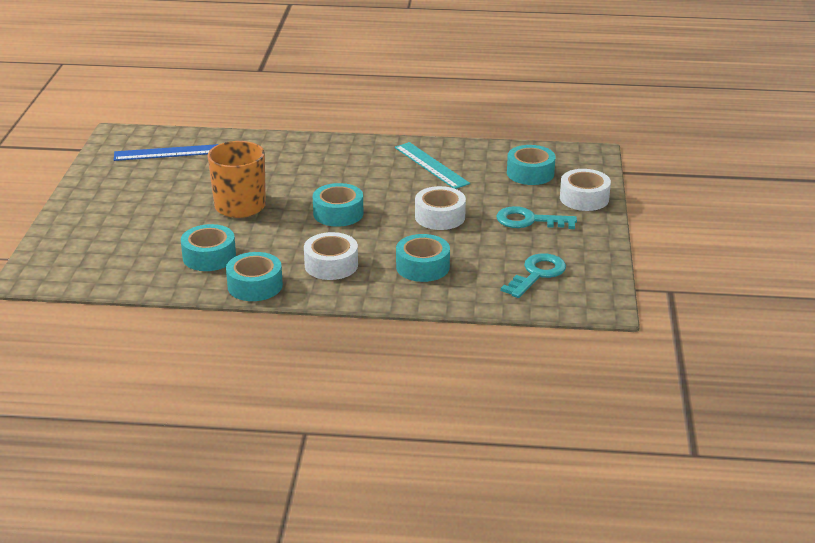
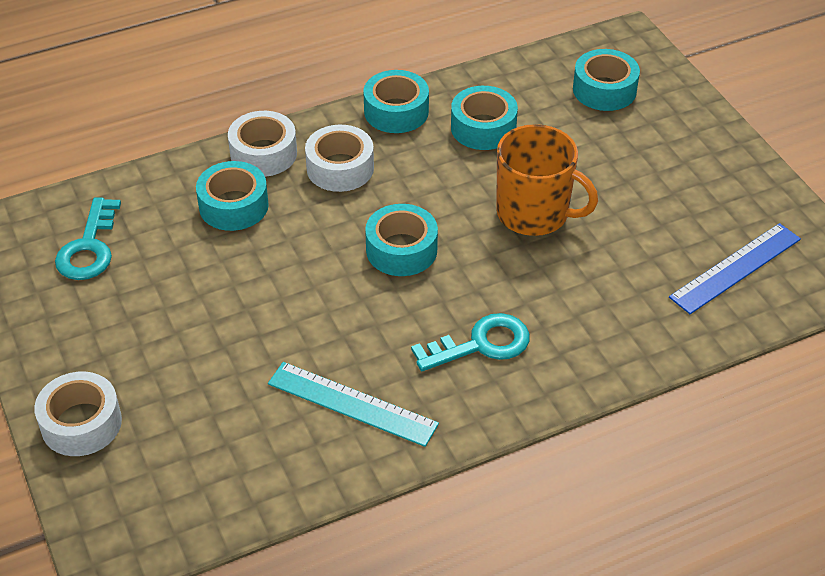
camera: 150 degrees right, 15 degrees up
(440, 217) = (267, 297): white tape -> white tape (263, 153)
(529, 221) = (142, 340): turquoise key -> turquoise key (481, 344)
(530, 173) = (190, 451): turquoise tape -> turquoise tape (604, 90)

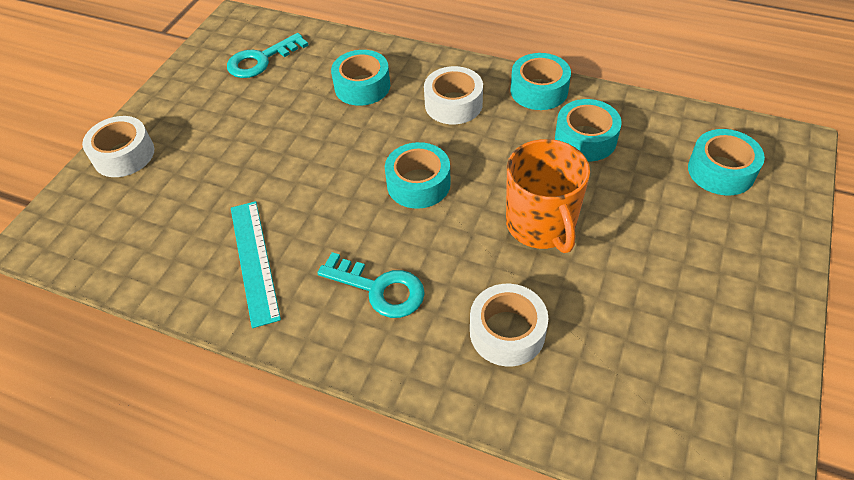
camera: 50 degrees right, 5 degrees up
(263, 153) = (421, 66): white tape -> white tape (507, 332)
(735, 268) = (652, 394): blue ruler -> none

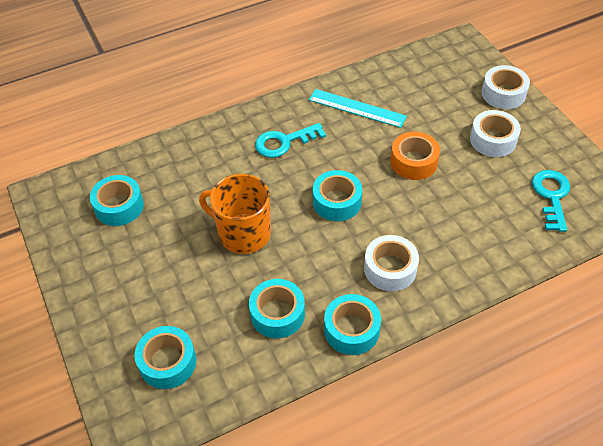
camera: 130 degrees right, 0 degrees up
(302, 162) = (413, 162): none -> orange tape
(362, 86) = (462, 232): turquoise tape -> turquoise tape (119, 206)
(507, 332) = (203, 171): white tape -> white tape (493, 140)

